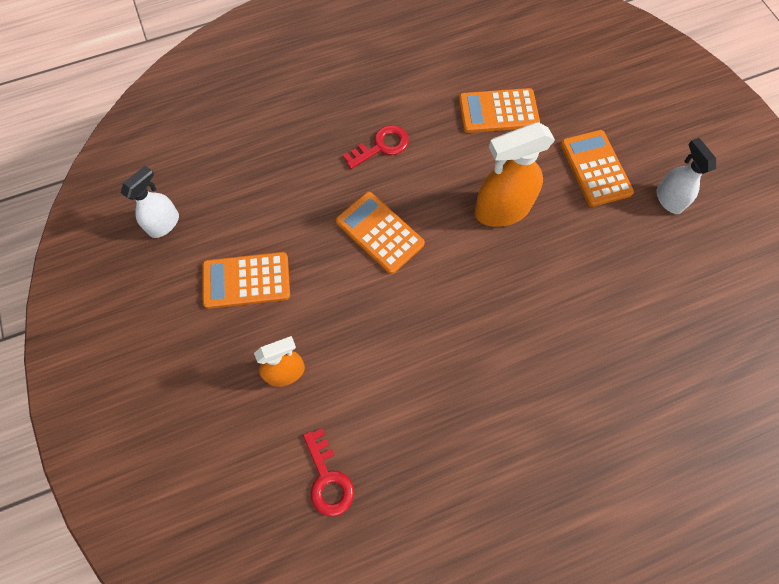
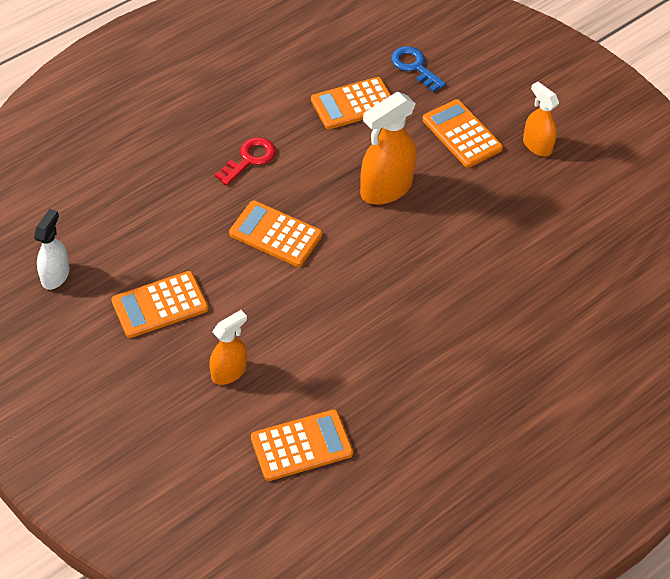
camera: 20 degrees left, 15 degrees down
(328, 479) = (301, 445): red key -> orange calculator
(570, 85) = (414, 66): none -> blue key
(668, 199) = (537, 145): white spray bottle -> orange spray bottle

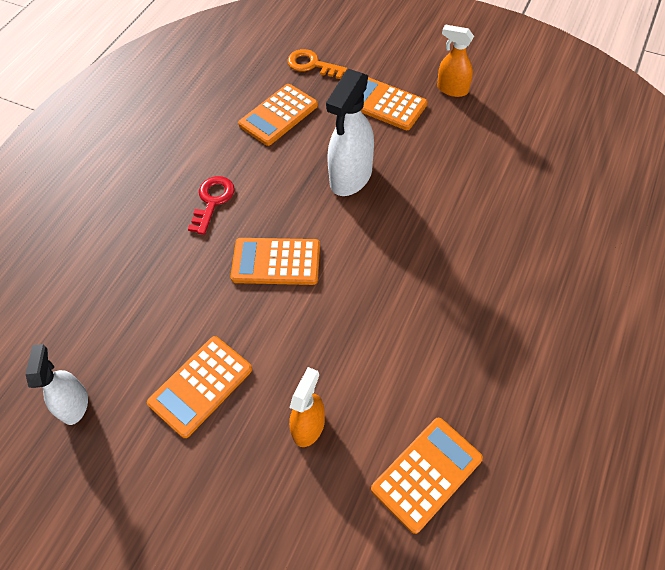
camera: 20 degrees left, 5 degrees up
(385, 189) = (350, 177): orange spray bottle -> white spray bottle
(414, 66) = (312, 65): blue key -> orange key

